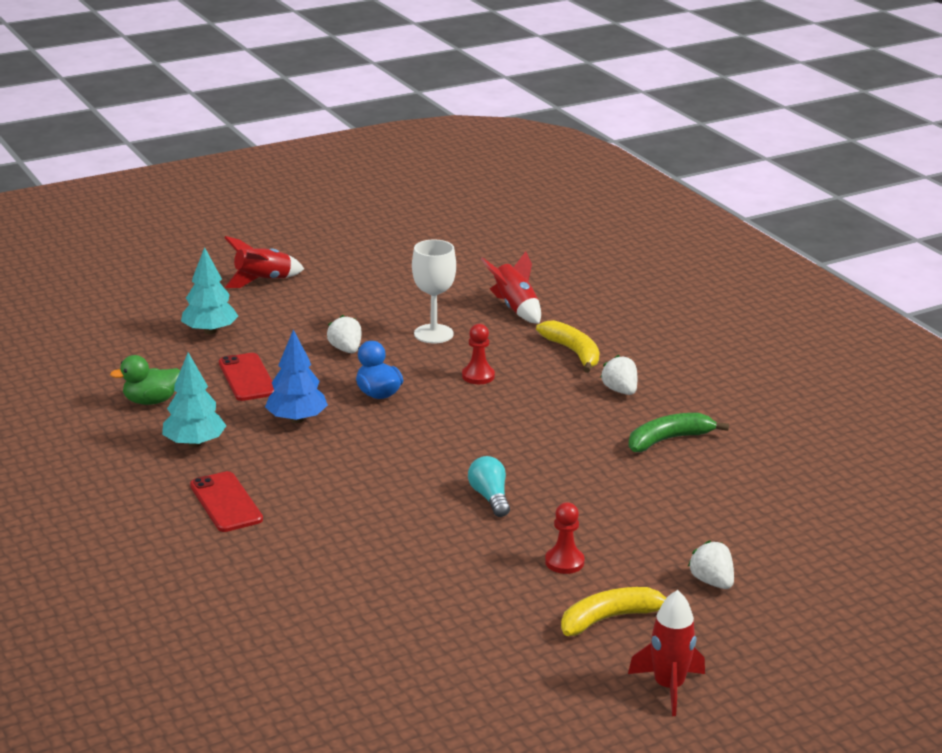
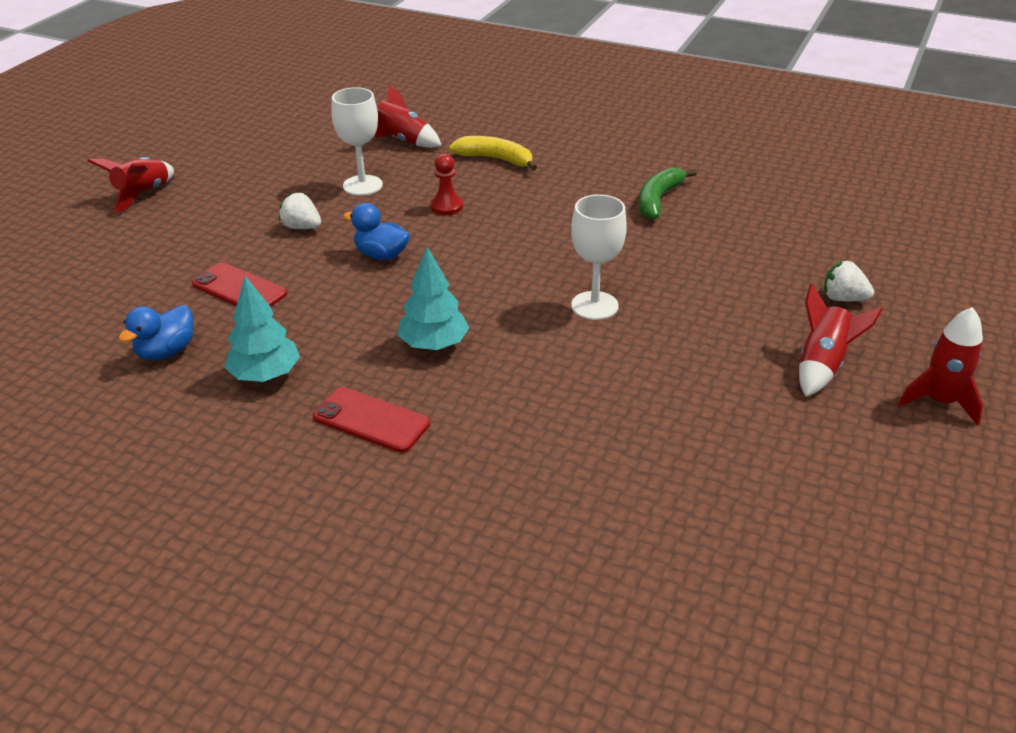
camera: 35 degrees left, 10 degrees up
(151, 401) = (166, 352): green duck -> blue duck
(210, 331) = (146, 259): turquoise tree -> turquoise tree (434, 344)
(297, 419) = (337, 308): blue tree -> none
(490, 497) = (594, 306): turquoise light bulb -> white goblet
(564, 562) = (724, 334): red pawn -> none
(611, 618) = (822, 365): yellow banana -> red rocket
(620, 391) = (571, 176): white strawberry -> none

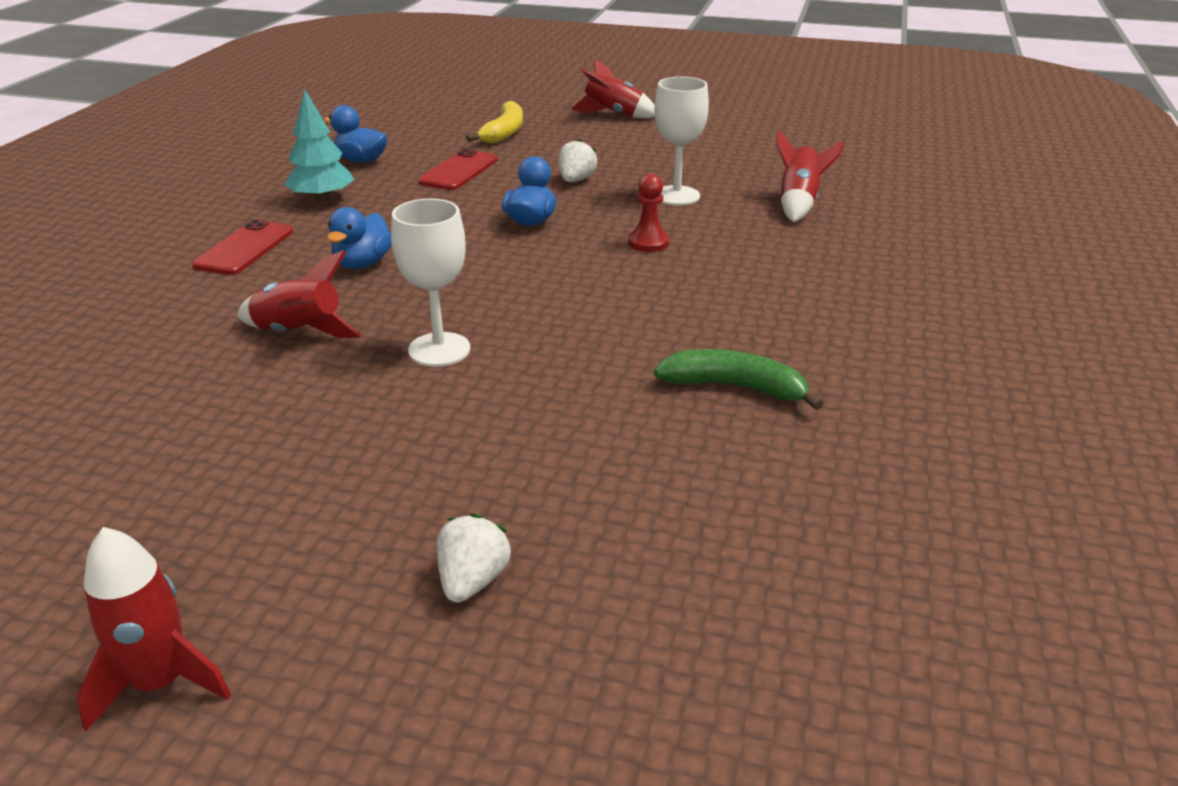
camera: 80 degrees right, 5 degrees down
(434, 344) = (363, 263): turquoise tree -> blue duck
(496, 159) = (787, 260): yellow banana -> yellow banana (504, 132)
(822, 365) = (285, 546): red rocket -> red rocket (299, 333)

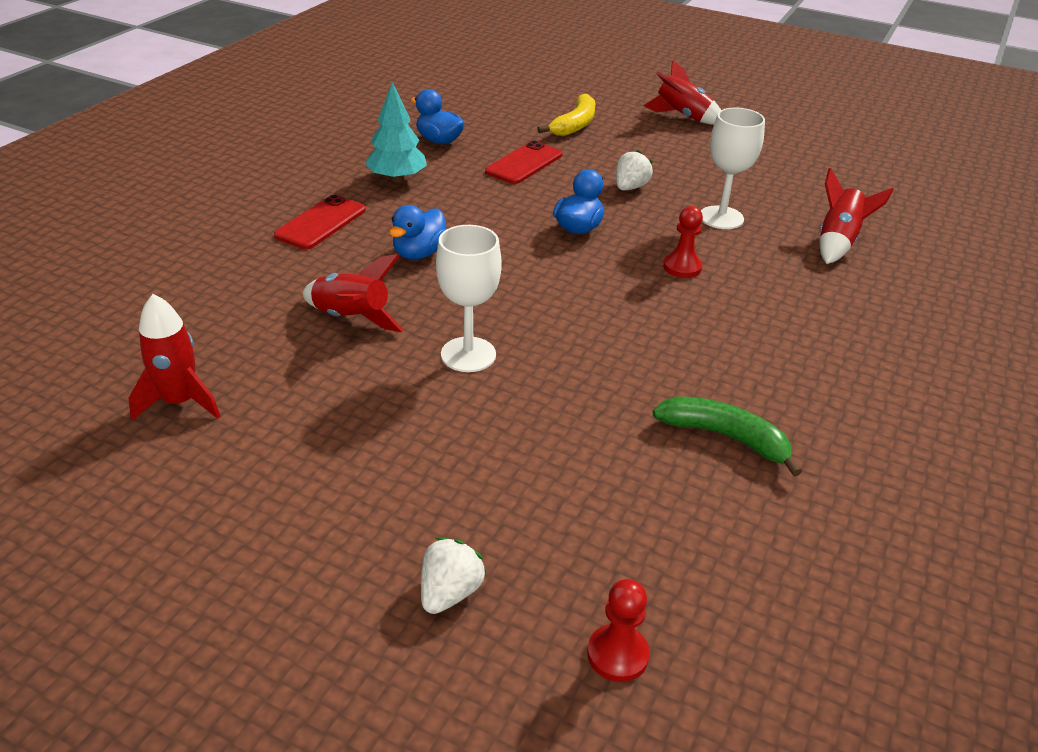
camera: 10 degrees right, 5 degrees up
(160, 683) = (184, 638): red rocket -> red rocket (180, 402)
(676, 610) = (617, 655): none -> red pawn

